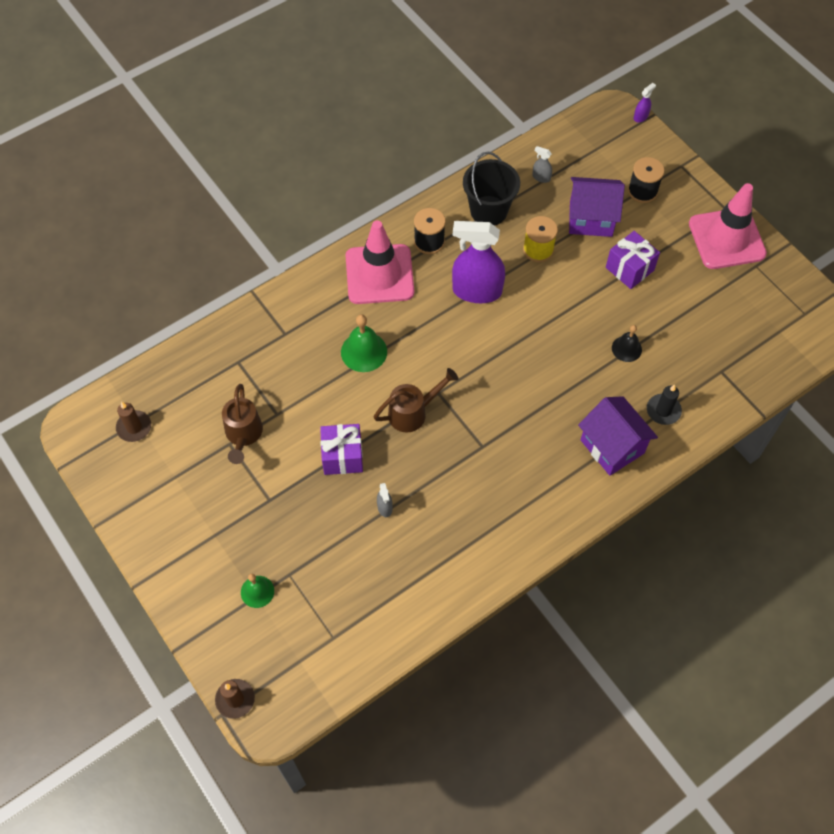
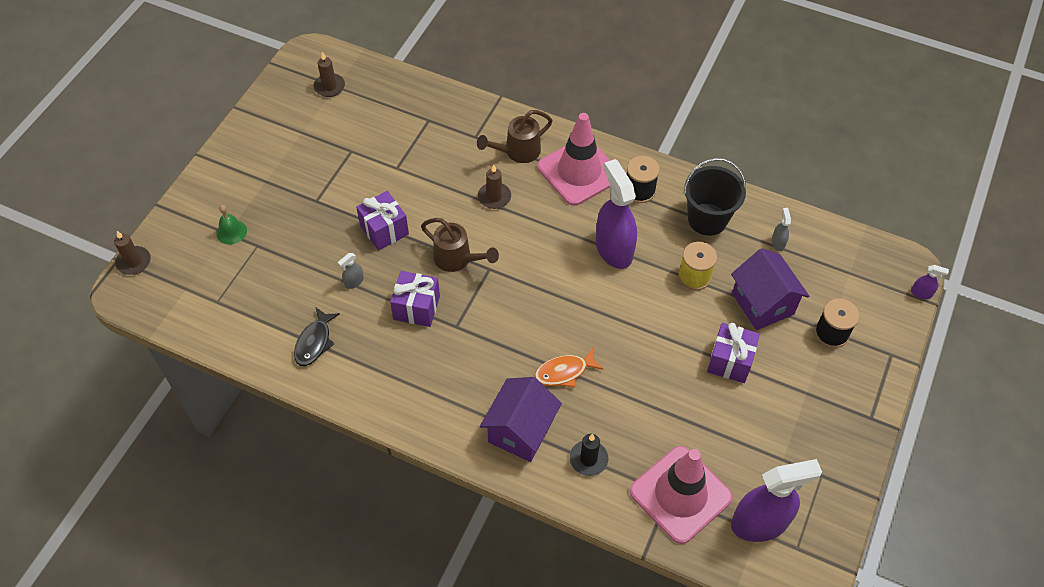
camera: 60 degrees right, 5 degrees down
(243, 434) = (364, 155): brown watering can -> brown watering can (518, 152)
(364, 351) = (494, 197): green bell -> brown candle
(431, 569) = (314, 342): none -> black fish
(444, 468) = (416, 307): none -> purple gift
(574, 387) = (564, 372): none -> orange fish
(626, 348) = (637, 397): black bell -> none
(726, 239) = (834, 433): pink traffic cone -> pink traffic cone (680, 494)
(774, 326) = (759, 523): none -> purple spray bottle

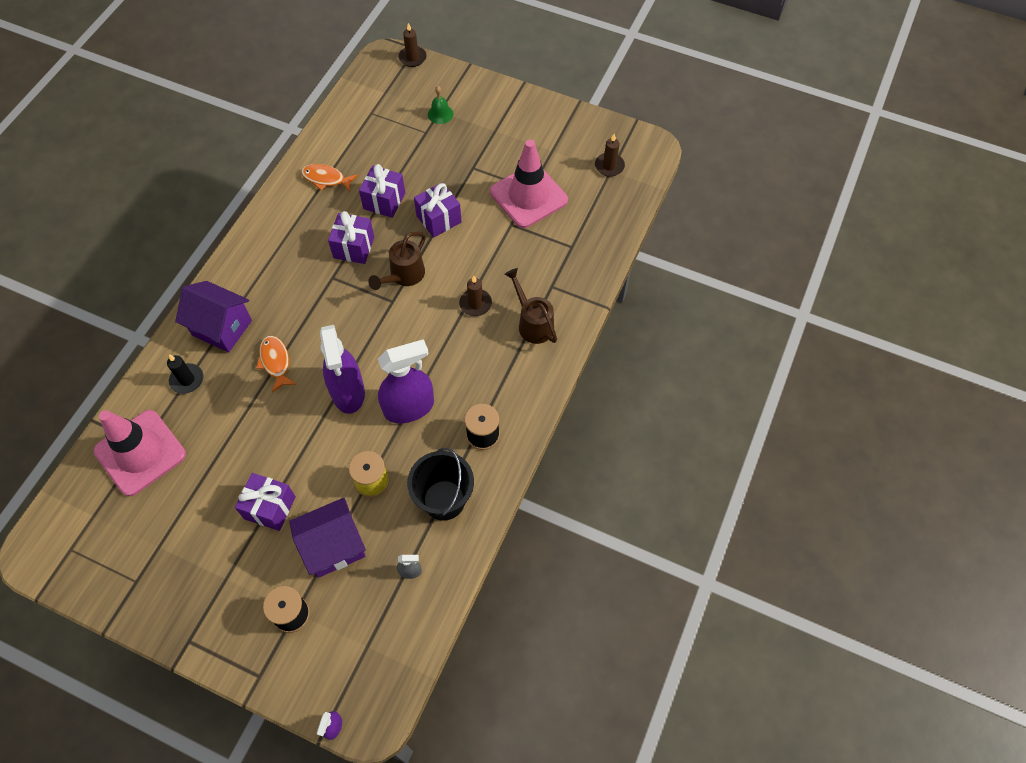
camera: 90 degrees right, 5 degrees up
(314, 342) = (326, 179): black fish -> orange fish
(354, 282) = (384, 201): grey spray bottle -> purple gift
(579, 172) = (507, 378): pink traffic cone -> pink traffic cone (528, 196)
(759, 523) = (100, 518): purple spray bottle -> purple spray bottle (348, 392)

